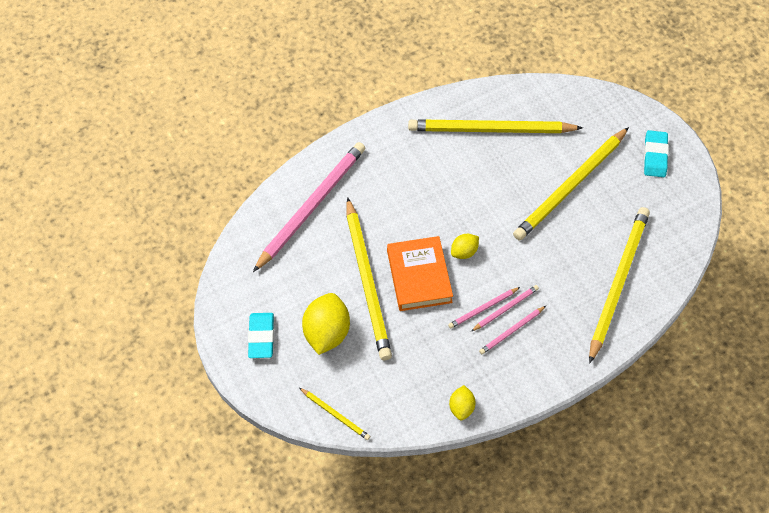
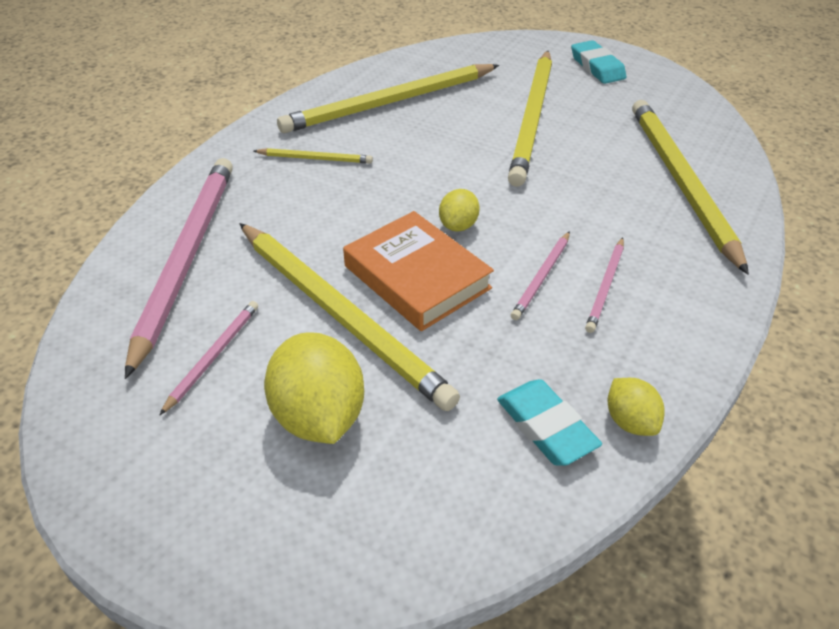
camera: 30 degrees left, 15 degrees down
(261, 337) = (195, 479): turquoise eraser -> turquoise eraser (546, 427)
(335, 415) = (425, 547): yellow pencil -> yellow pencil (315, 158)
(505, 308) = (572, 264): pink pencil -> pink pencil (213, 356)

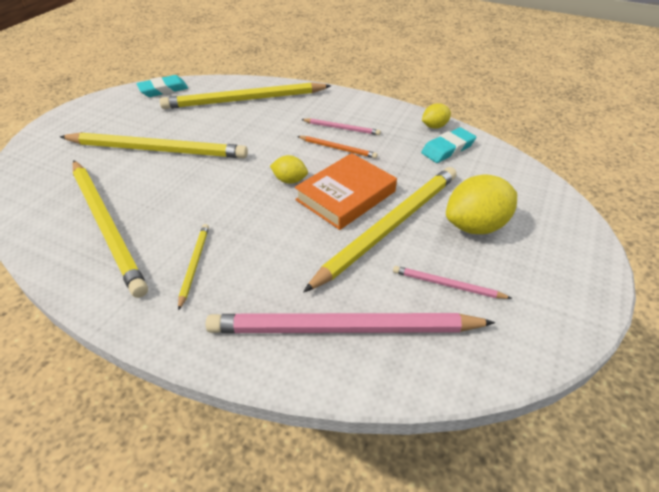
camera: 95 degrees left, 0 degrees up
(541, 277) = (338, 148): pink pencil -> orange pencil
(597, 67) = (89, 120): turquoise eraser -> turquoise eraser (163, 90)

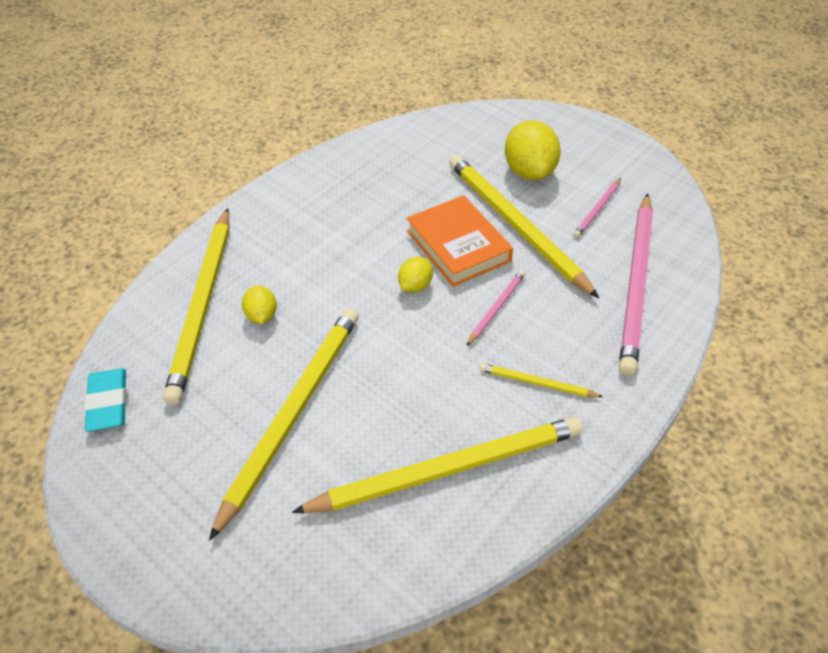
camera: 75 degrees left, 5 degrees up
(338, 148) = (368, 234): orange pencil -> none
(342, 128) = (326, 222): pink pencil -> pink pencil (496, 308)
(434, 126) = (358, 150): yellow lemon -> yellow lemon (261, 316)
(448, 149) = (404, 153): turquoise eraser -> none

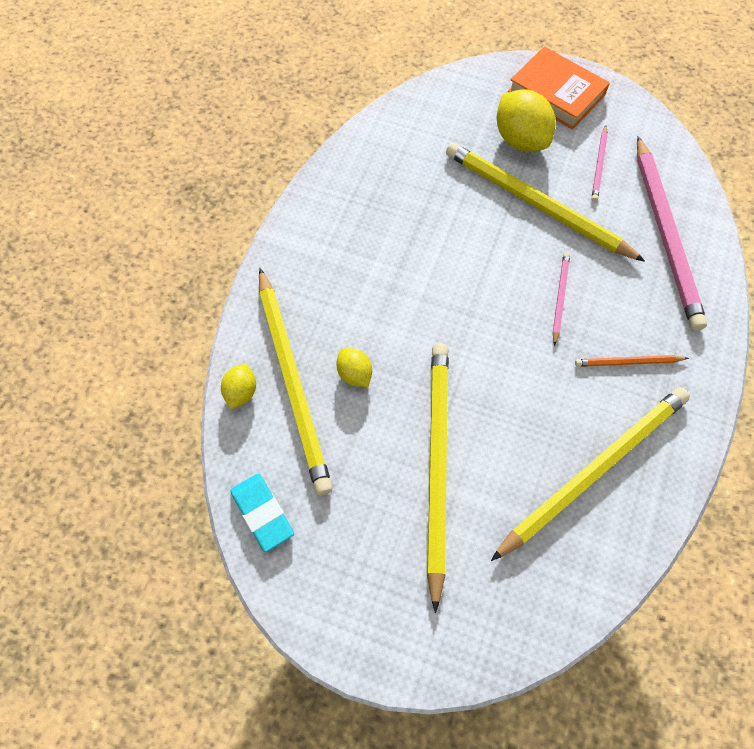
camera: 20 degrees left, 15 degrees up
(415, 286) = (478, 297): yellow lemon -> yellow lemon (241, 392)
(458, 246) = (495, 242): orange book -> orange book (556, 93)
(537, 383) = (628, 362): yellow pencil -> orange pencil

